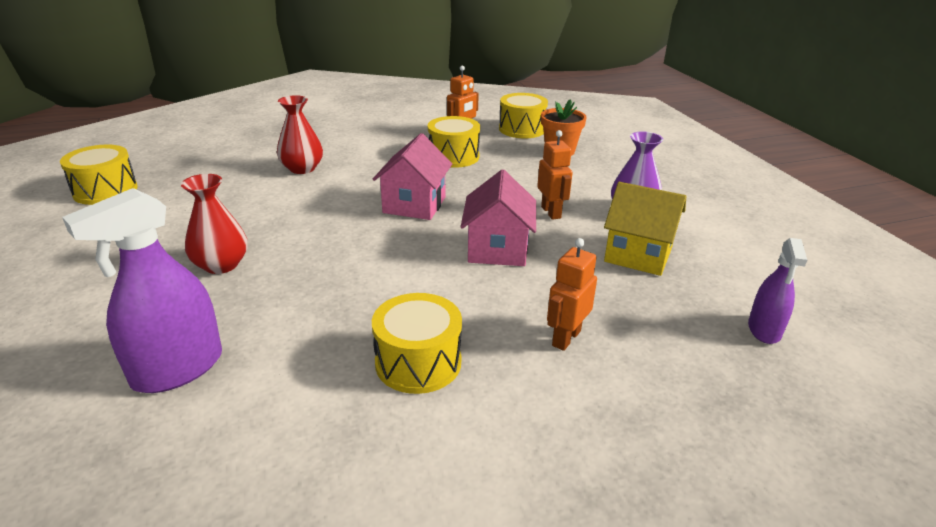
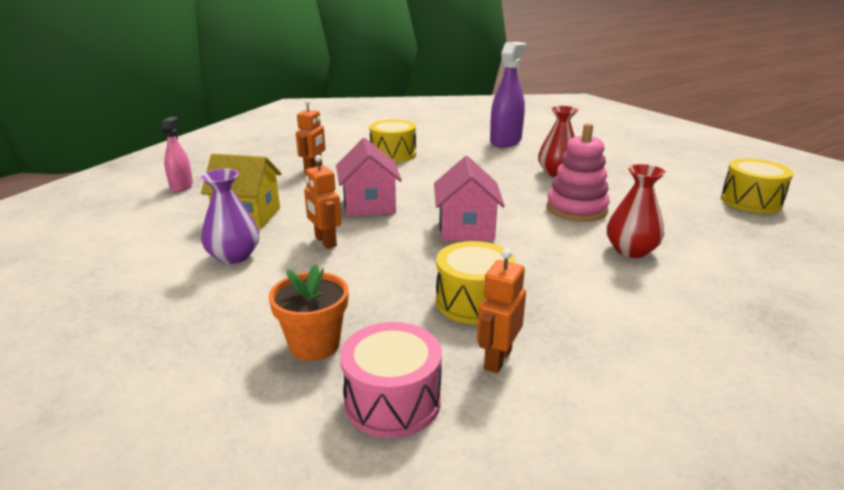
camera: 165 degrees right, 5 degrees down
(284, 209) = (576, 209): none -> pink stacking toy
(522, 129) = (392, 401): yellow drum -> pink drum
(764, 330) = (181, 186): purple spray bottle -> pink spray bottle

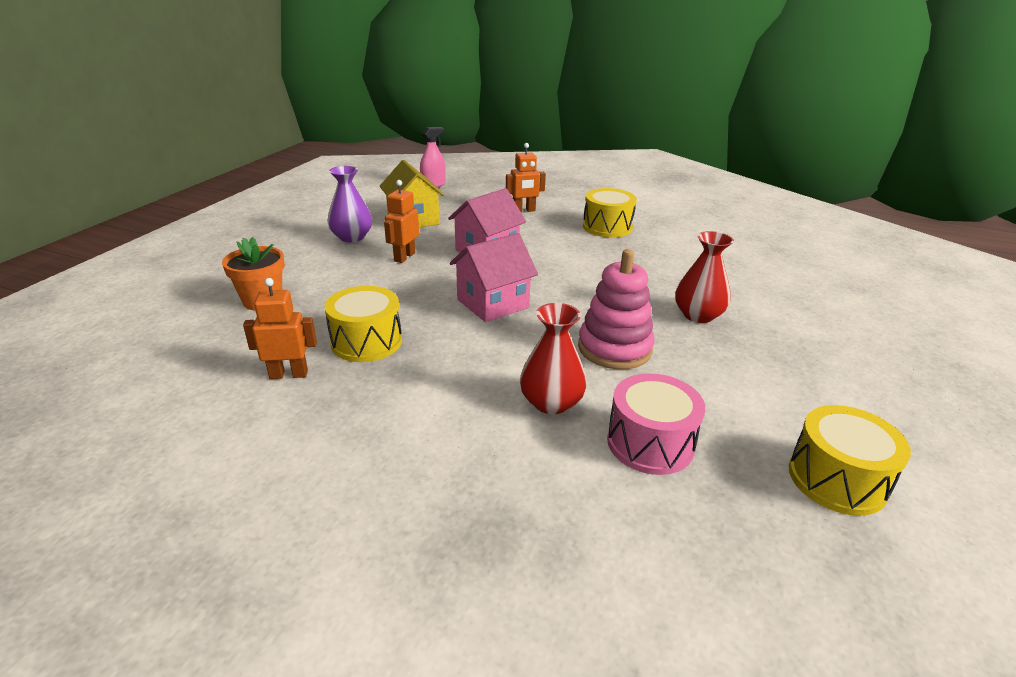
camera: 55 degrees right, 5 degrees up
(392, 401) = (215, 347): pink drum -> pink drum (650, 443)
(505, 141) = (740, 265): purple spray bottle -> none

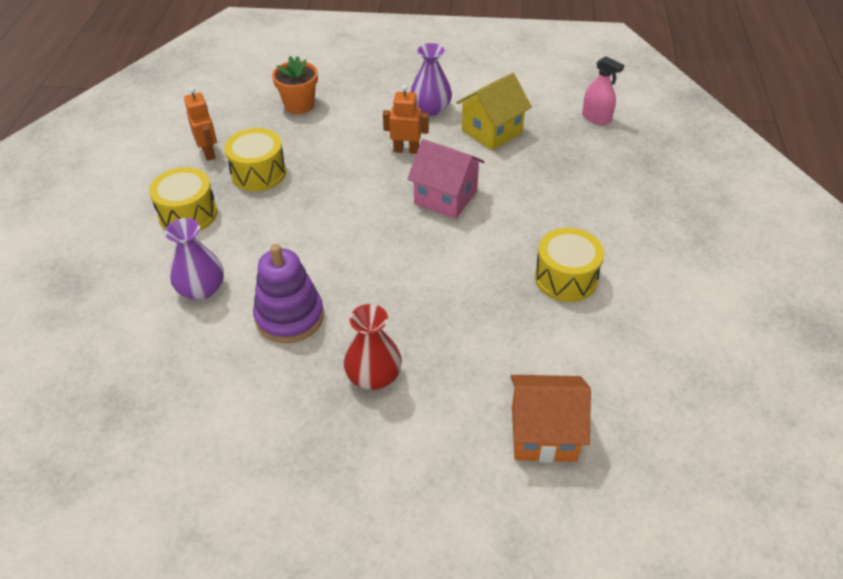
camera: 75 degrees right, 15 degrees up
(493, 303) = (341, 225): pink house -> none
(524, 211) = (569, 201): orange robot -> none
(551, 402) = (201, 289): red vase -> purple vase
(614, 348) = (289, 317): pink stacking toy -> purple stacking toy
(650, 443) = (161, 353): pink drum -> none
(757, 261) = (543, 434): none -> orange house
(837, 479) = (130, 476): yellow drum -> yellow drum (188, 214)

